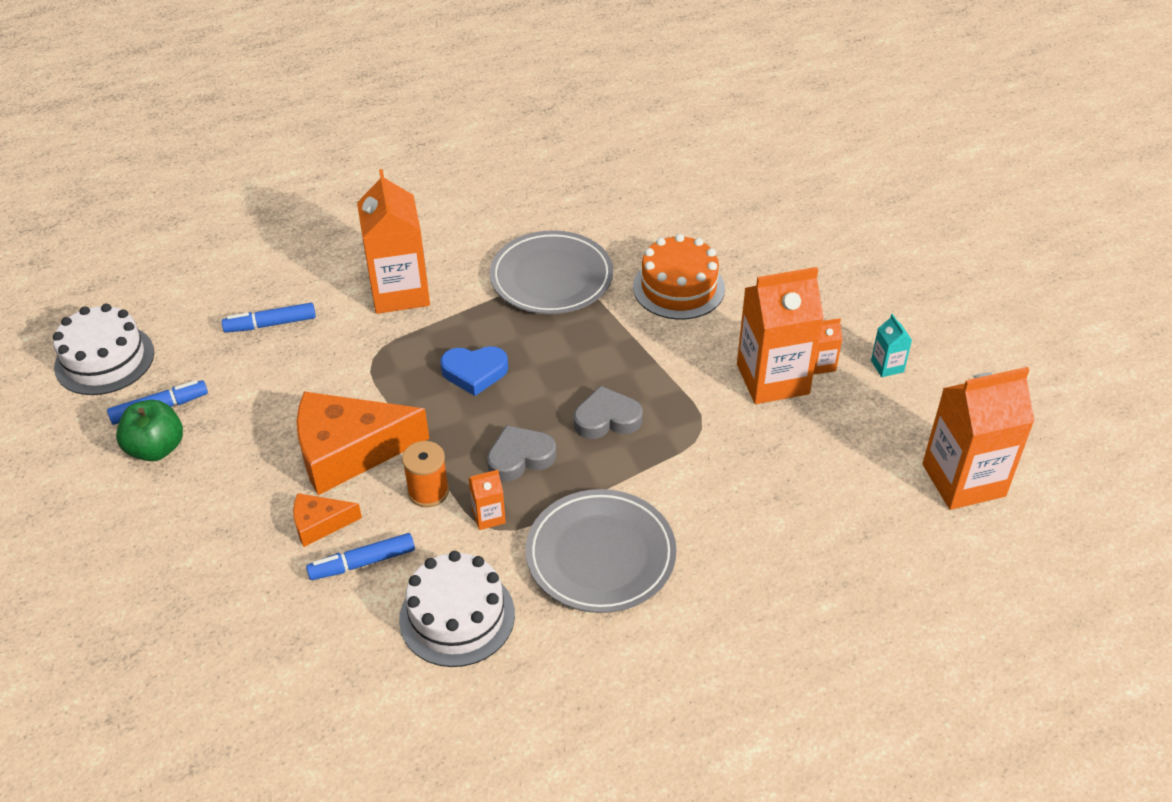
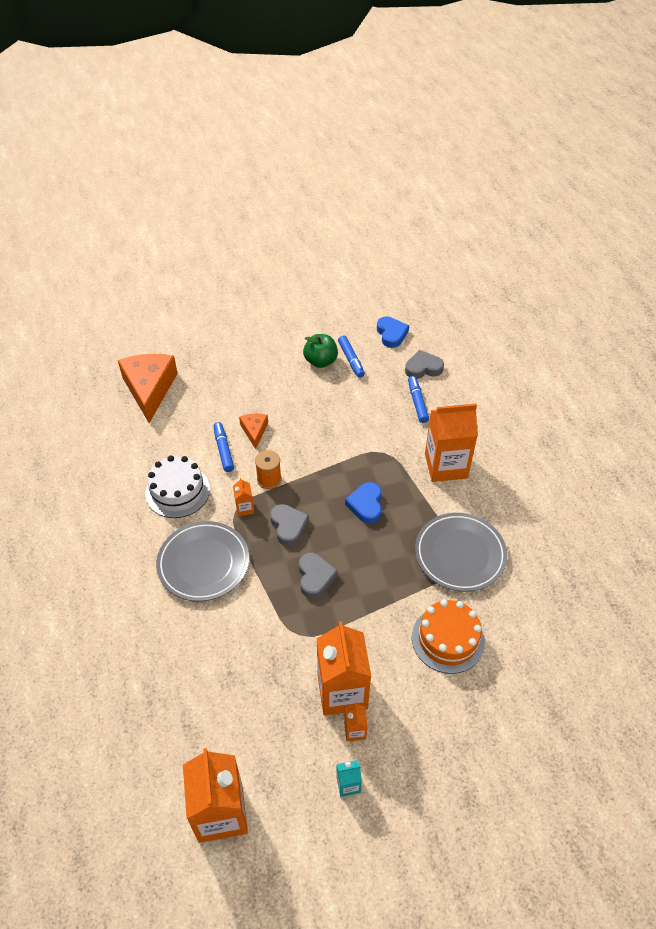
camera: 95 degrees right, 5 degrees up
(104, 359) = (391, 334): white cake -> blue heart
(194, 319) = (423, 368): none -> grey heart
(349, 451) = (306, 442): orange cheese -> orange cheese (149, 389)

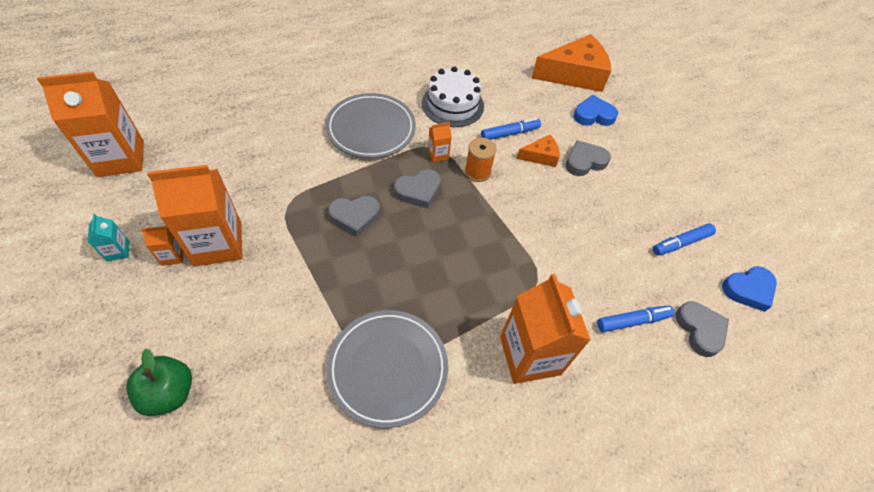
camera: 80 degrees right, 5 degrees up
(264, 402) = (584, 161): none -> grey heart
(320, 361) = (666, 211): green apple -> green apple (169, 393)
(366, 505) = (454, 262): blue heart -> blue heart (593, 115)
(448, 639) = (267, 349): orange cake -> none

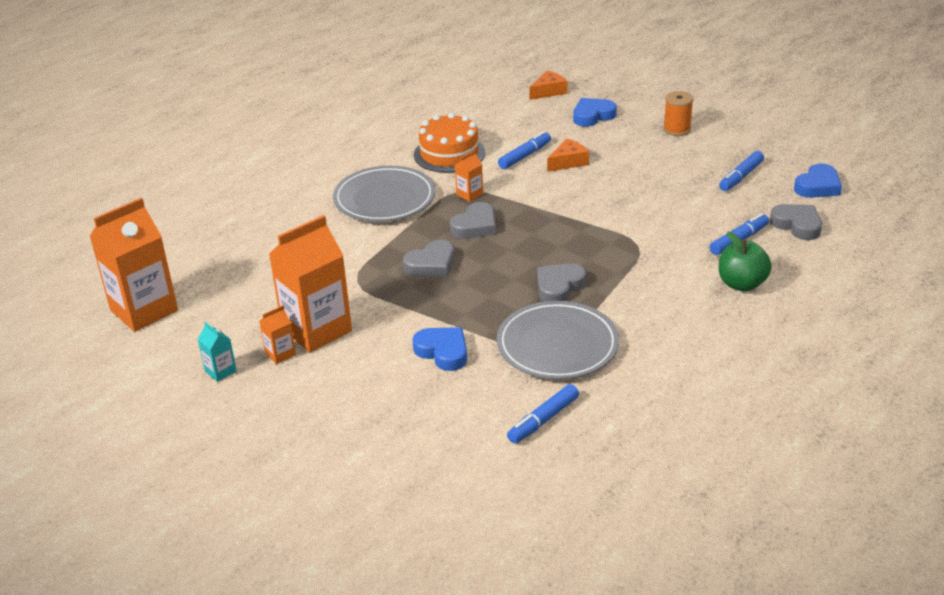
camera: 20 degrees left, 20 degrees down
(169, 393) = (377, 434): green apple -> green apple (741, 284)
(291, 322) = (443, 352): none -> blue heart
(310, 459) = (543, 420): none -> blue marker
(452, 104) = (449, 154): white cake -> orange cake
(477, 172) = (519, 193): orange spool -> orange spool (677, 129)
(530, 355) = (671, 292): orange carton -> none
(574, 74) = (548, 91): orange cheese -> orange cheese, size x0.49
(584, 161) = (612, 152): grey heart -> grey heart (559, 287)

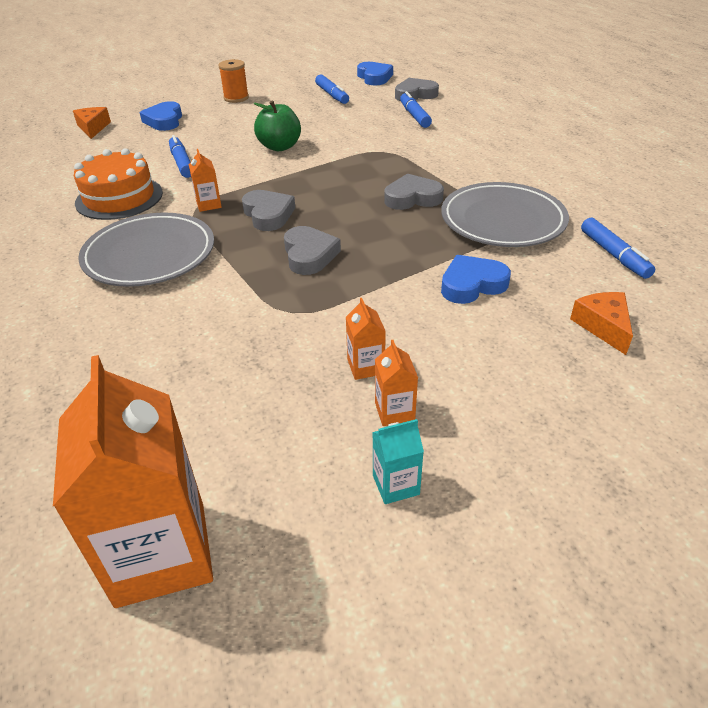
camera: 65 degrees left, 5 degrees up
(316, 330) = (365, 367): orange carton -> orange carton, size x0.43
(559, 287) = (412, 198): grey heart -> grey heart turned 105 degrees clockwise
(568, 162) = (221, 147): orange cheese -> orange cheese (603, 326)
(741, 284) = (472, 129): green apple -> green apple (279, 147)

